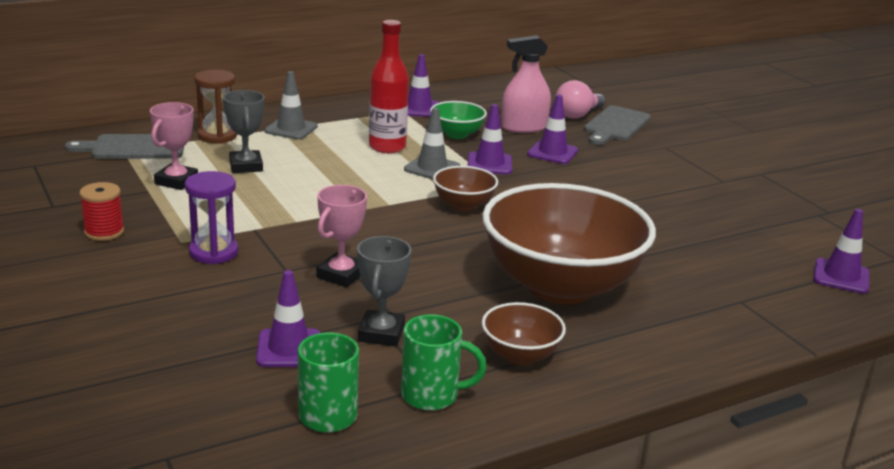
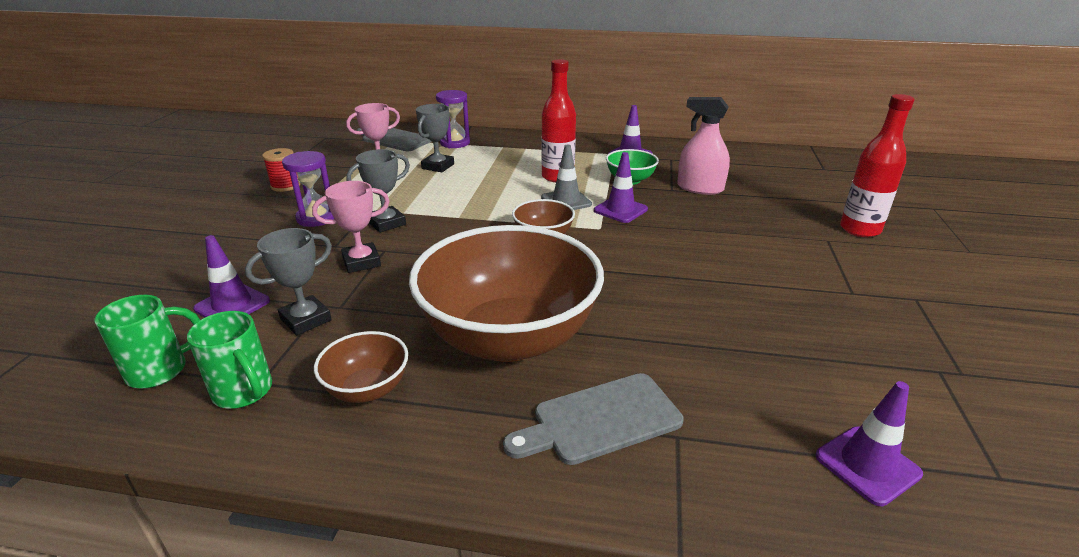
camera: 40 degrees right, 5 degrees up
(217, 136) = (455, 143): brown hourglass -> purple hourglass
(291, 129) = (510, 149): grey traffic cone -> none
(299, 235) = (386, 223): none -> grey trophy
(552, 152) = (694, 215): purple traffic cone -> none
(577, 115) = (770, 189): pink light bulb -> none
(615, 125) = (798, 207): grey cutting board -> grey cutting board (600, 420)
(675, 133) = (859, 229): none -> red bottle

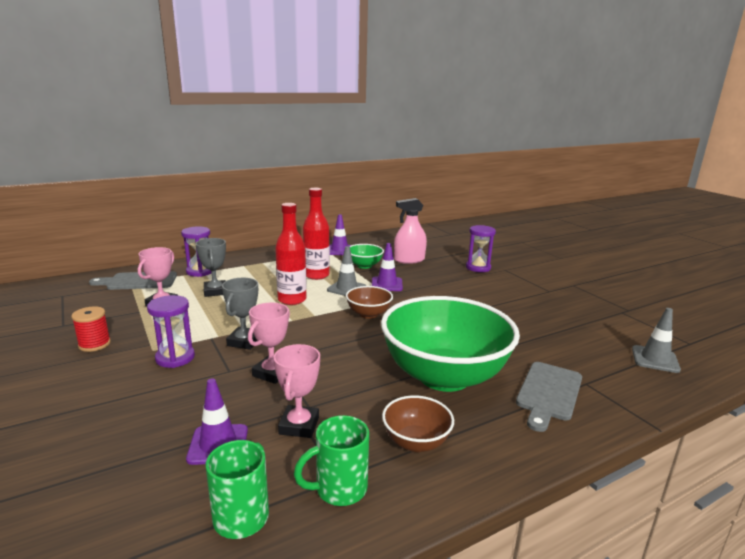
camera: 40 degrees left, 10 degrees down
(244, 392) = (339, 489): green mug -> green mug turned 150 degrees clockwise
(306, 319) = (299, 425): grey trophy -> pink trophy
(509, 338) = (444, 376): brown bowl -> green bowl
(786, 225) = (478, 268): none -> purple hourglass
(859, 229) = (510, 260): red bottle -> red bottle (292, 300)
(867, 465) = (655, 359): purple traffic cone -> grey traffic cone

